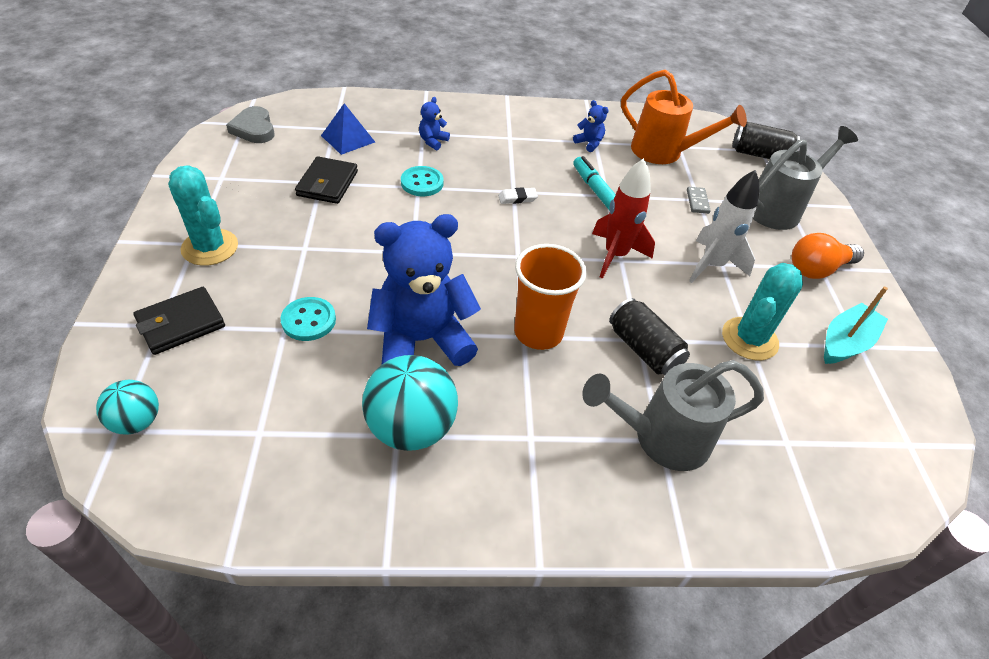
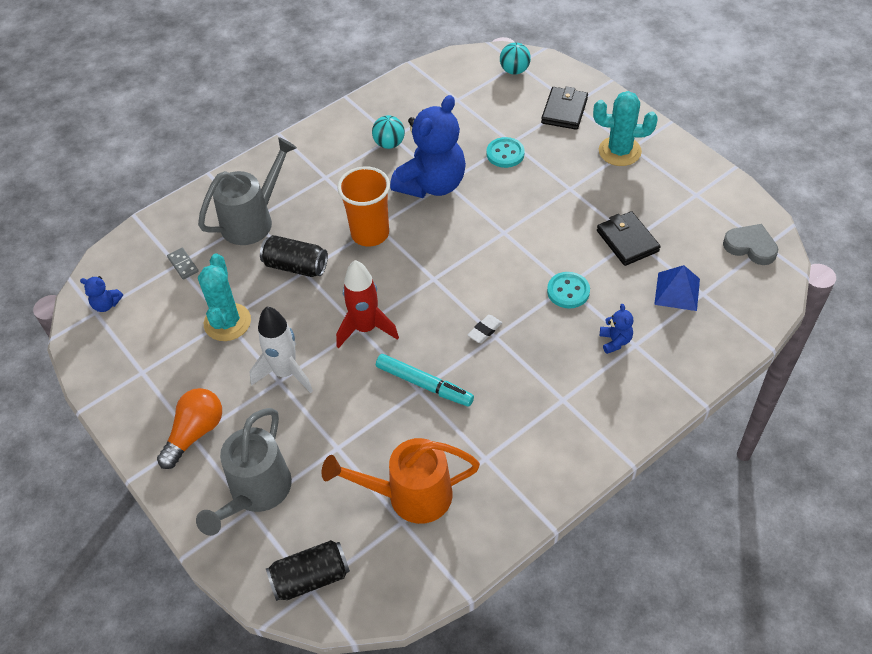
camera: 150 degrees right, 5 degrees up
(411, 428) = (389, 144): turquoise ball -> turquoise ball, size x0.57
(589, 143) = (488, 450): blue teddy bear -> blue teddy bear (106, 304)
(697, 201) = (336, 443): grey domino -> grey domino (183, 264)
(845, 343) = (154, 367): turquoise boat -> none

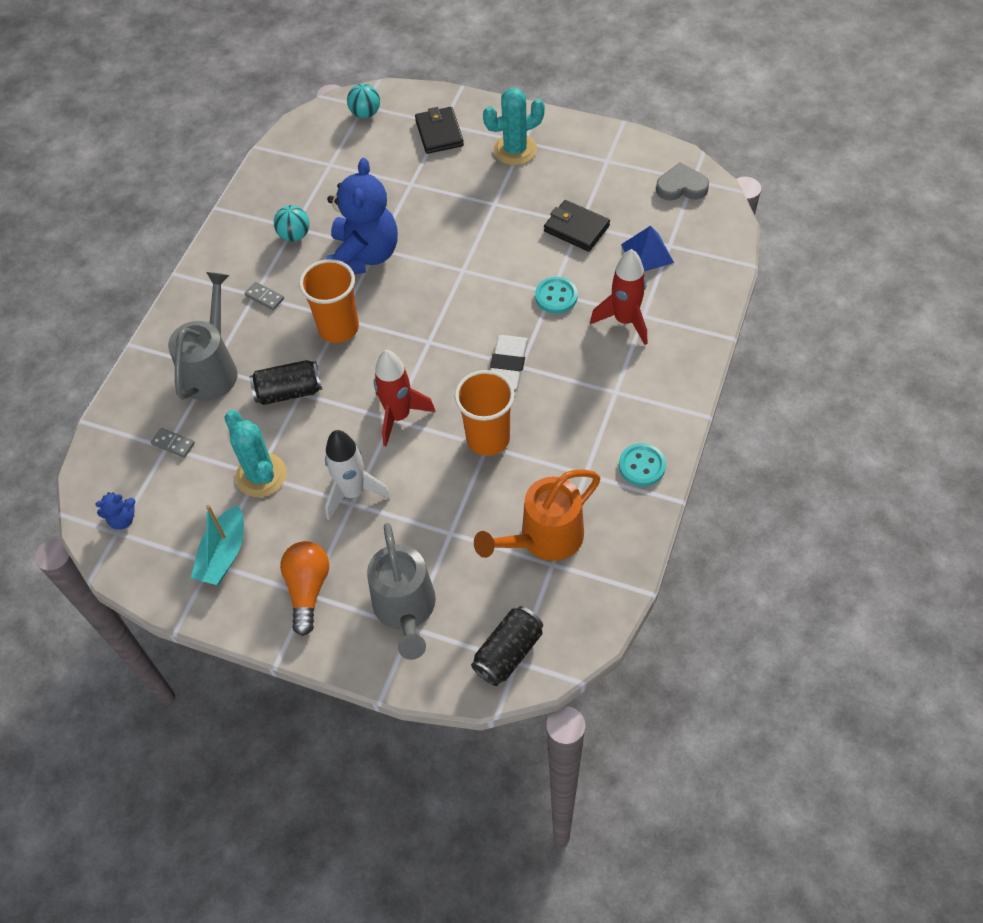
camera: 30 degrees left, 5 degrees up
(155, 370) = (224, 554): none -> turquoise boat
(331, 182) = (264, 297): none -> grey domino
(424, 384) = (488, 438): turquoise marker -> orange cup
(484, 330) = (508, 366): white eraser -> white eraser, size x1.87
(505, 154) = (413, 197): turquoise button -> turquoise button (642, 466)
(615, 341) = (625, 321): blue teddy bear -> red rocket

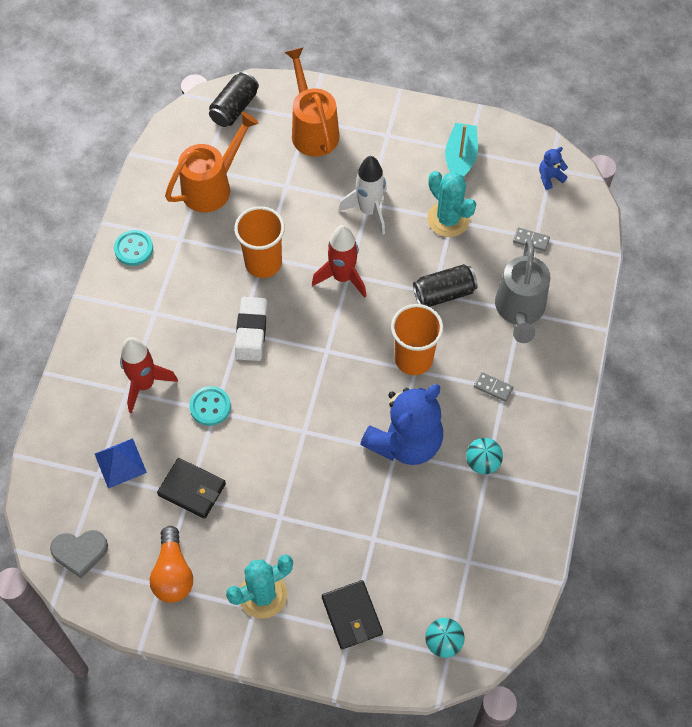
camera: 170 degrees right, 5 degrees up
(308, 589) = (389, 138): orange light bulb -> orange light bulb (173, 573)
(364, 256) = (405, 442): blue teddy bear -> blue teddy bear turned 135 degrees counterclockwise
(405, 610) = (312, 129): grey watering can -> orange watering can

